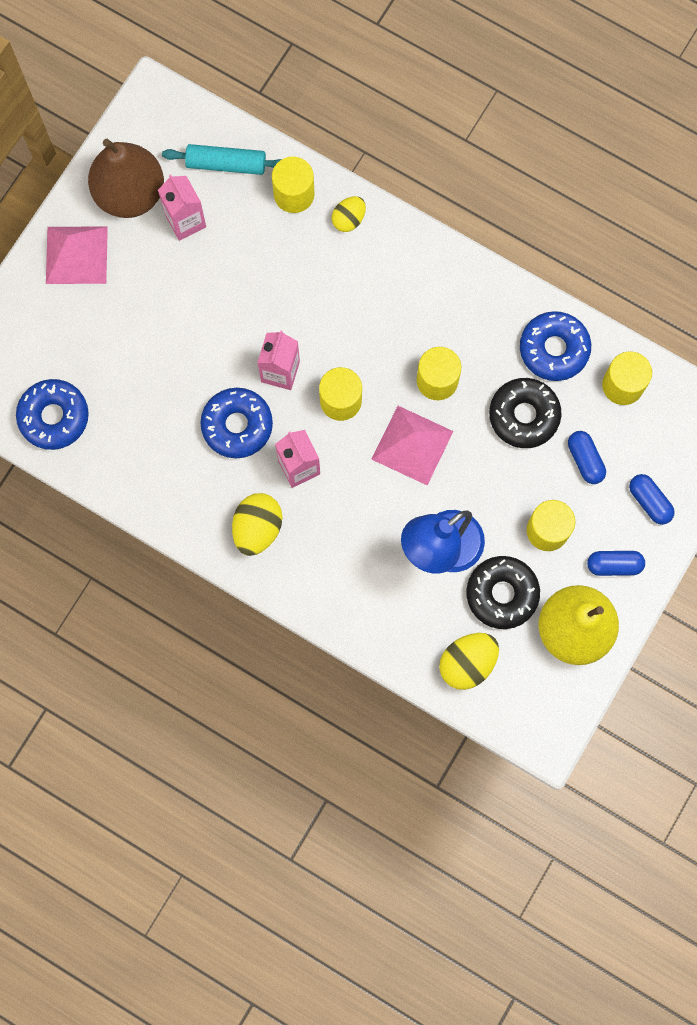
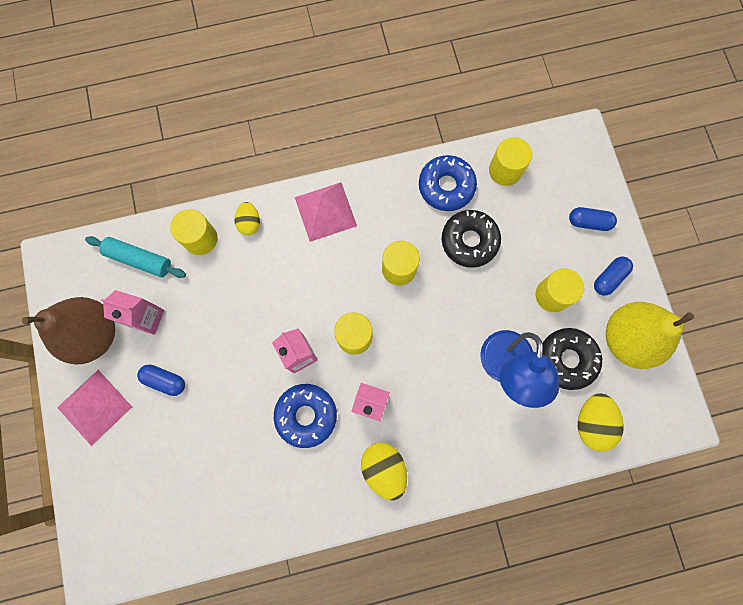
camera: 45 degrees left, 0 degrees up
(54, 417) = (181, 529): blue donut -> none
(226, 164) = (139, 259): turquoise rolling pin -> turquoise rolling pin turned 60 degrees clockwise
(412, 445) = (424, 322): pink pyramid -> pink pyramid (325, 211)
(585, 460) = (529, 233): blue capsule -> blue capsule (165, 380)

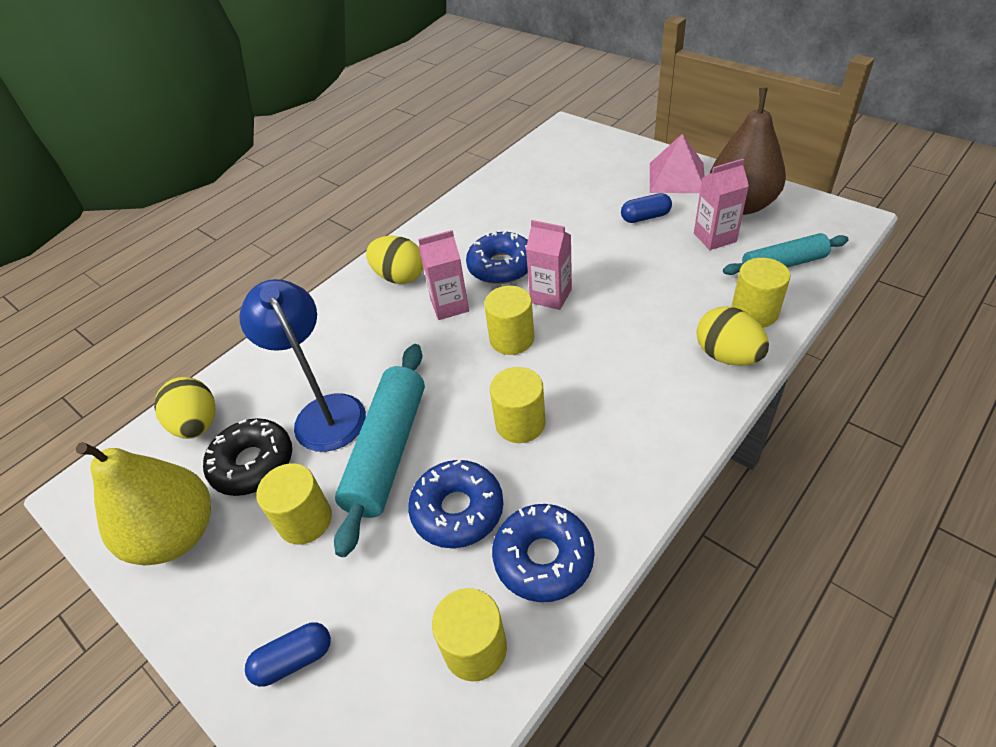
camera: 150 degrees right, 30 degrees down
(249, 223) = (727, 356): yellow egg -> yellow egg, size x1.57
(325, 211) = (662, 421): pink pyramid -> none
(469, 241) = (457, 510): black donut -> blue donut
(484, 307) = (387, 451): none -> turquoise rolling pin
(609, 278) = (230, 595): blue capsule -> none

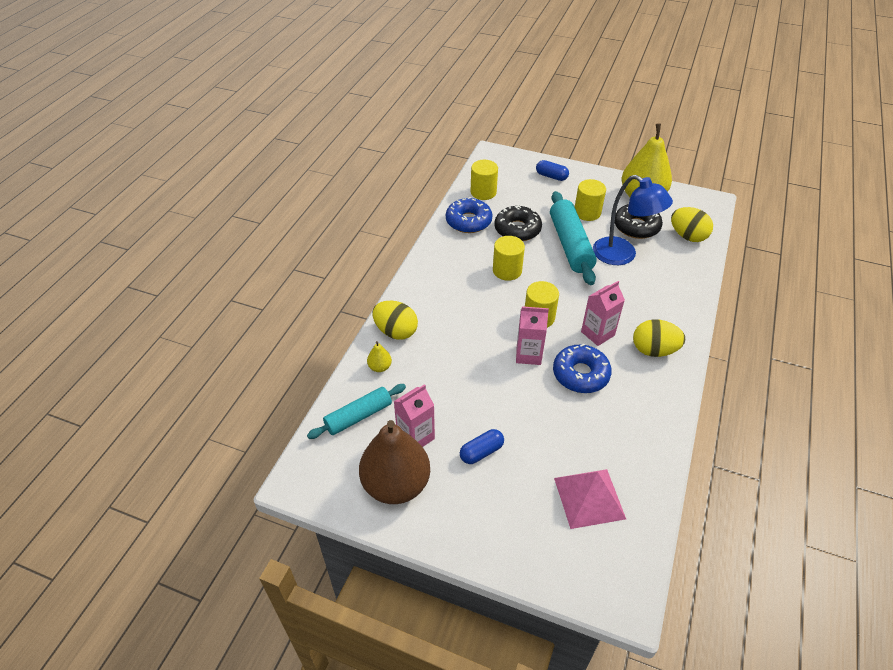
camera: 155 degrees right, 0 degrees up
(294, 660) = (551, 176): blue capsule -> blue capsule turned 75 degrees clockwise
(457, 510) = (517, 229): blue donut -> black donut
(676, 177) = (465, 518): pink pyramid -> pink pyramid (589, 498)
(754, 312) = (380, 367): yellow cylinder -> yellow pear

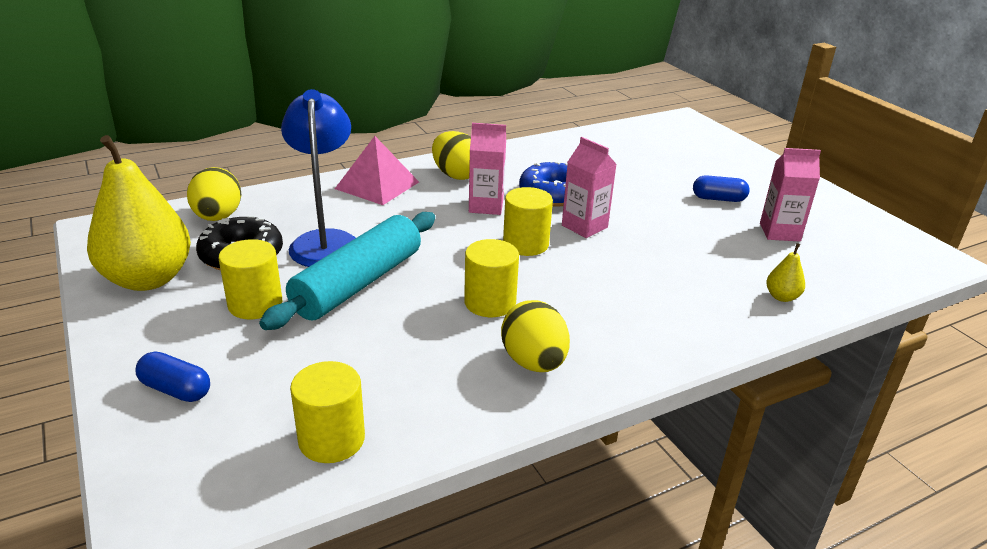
camera: 140 degrees left, 15 degrees down
(358, 416) = (839, 271): turquoise rolling pin -> none
(396, 331) = (729, 319): yellow egg -> yellow egg (534, 362)
(396, 484) = (825, 217): brown pear -> none
(468, 221) = (440, 401): blue donut -> none
(517, 229) = (388, 342): black donut -> none
(551, 176) = (176, 389): blue capsule -> blue capsule turned 45 degrees counterclockwise
(589, 498) = (652, 149): pink pyramid -> pink pyramid (377, 185)

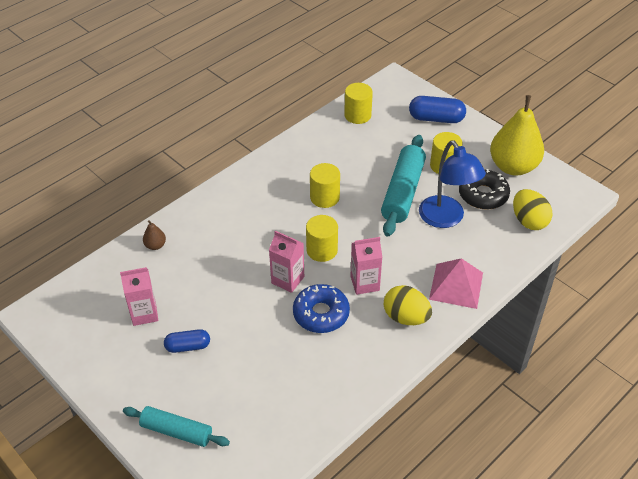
camera: 165 degrees right, 15 degrees up
(176, 389) = (436, 118): blue capsule -> blue capsule, size x1.55
(534, 362) = (289, 167): yellow egg -> none
(724, 154) = (176, 431): none -> turquoise rolling pin
(781, 297) = (155, 245): yellow pear -> brown pear

